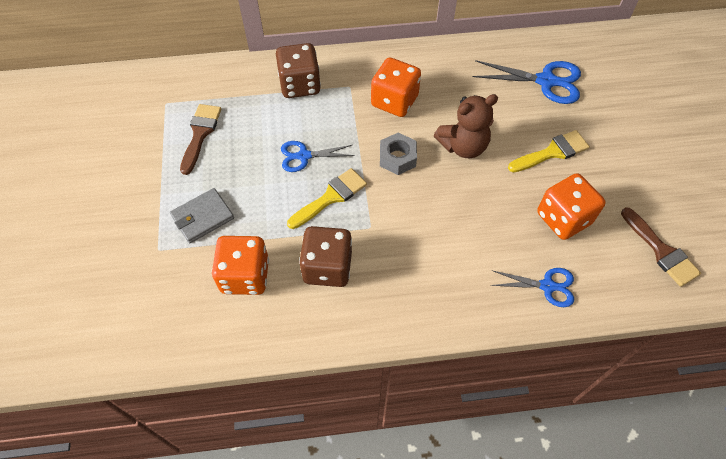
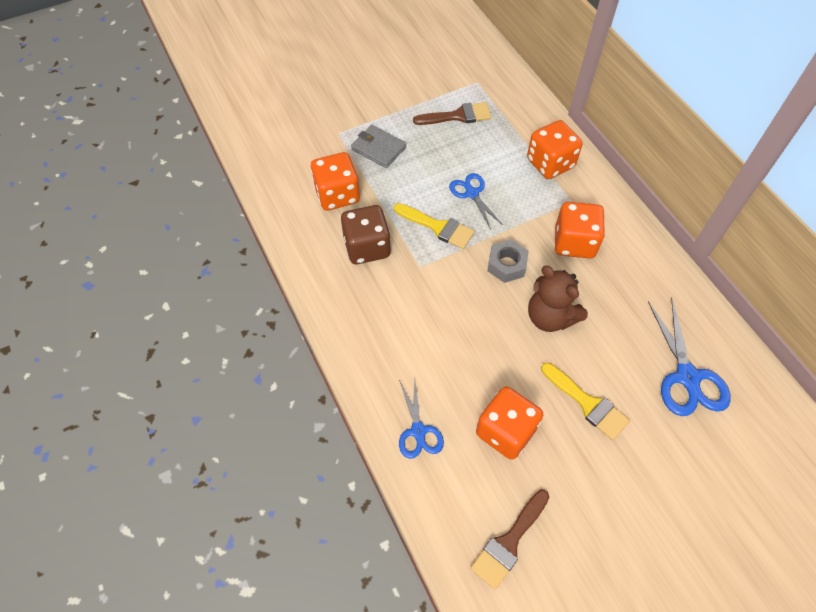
camera: 70 degrees right, 0 degrees up
(300, 85) = (550, 163): brown dice -> orange dice

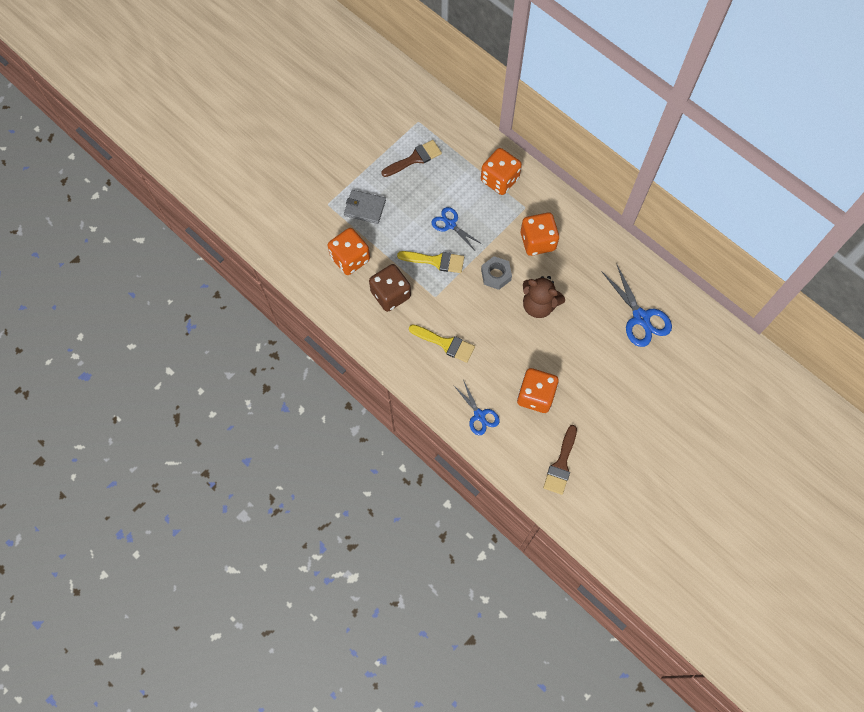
camera: 20 degrees left, 10 degrees up
(587, 404) = (582, 358): yellow brush -> yellow brush (445, 343)

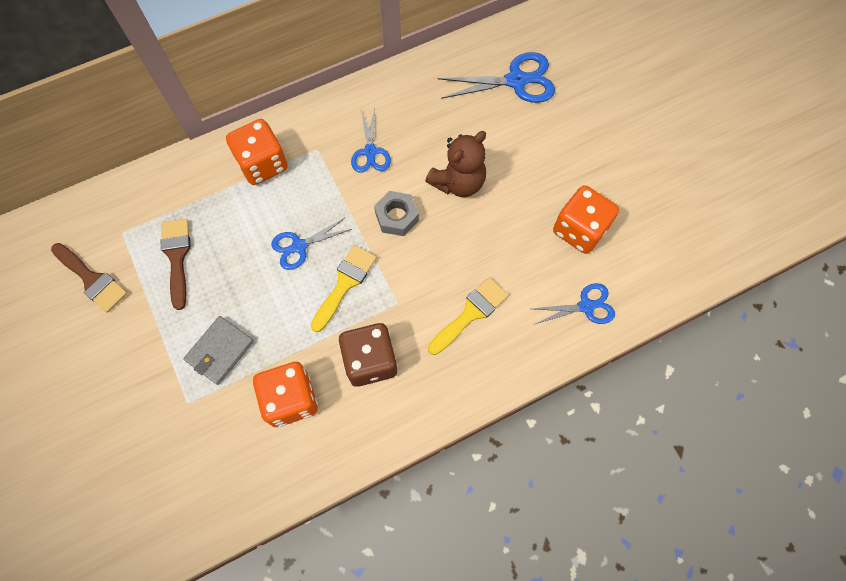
camera: 70 degrees left, 0 degrees up
(537, 241) = (370, 152): orange dice -> blue scissors
(561, 464) = (678, 233): brown brush -> brown brush (92, 279)

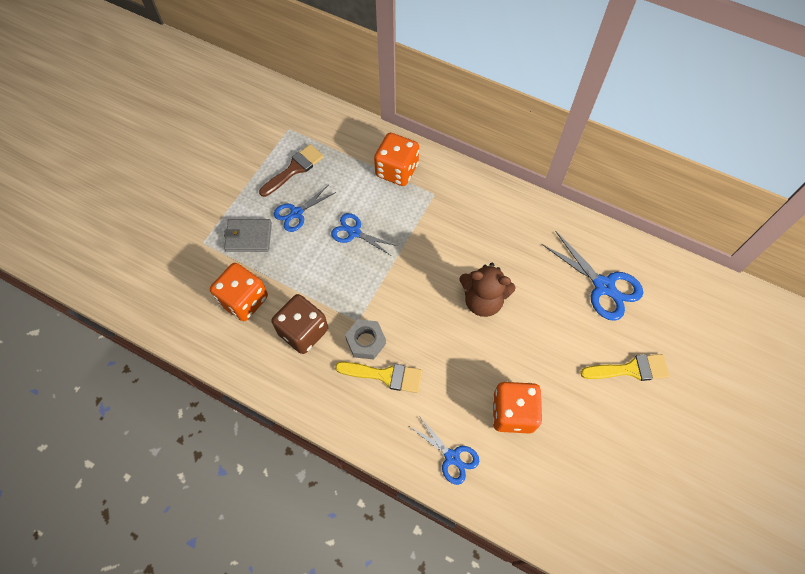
camera: 55 degrees right, 5 degrees down
(92, 279) = (247, 136): brown brush -> none
(345, 283) = (348, 278): yellow brush -> yellow brush (630, 369)
(370, 152) = (459, 228): blue scissors -> blue scissors (296, 213)
(396, 217) = (423, 278): grey nut -> grey nut (366, 341)

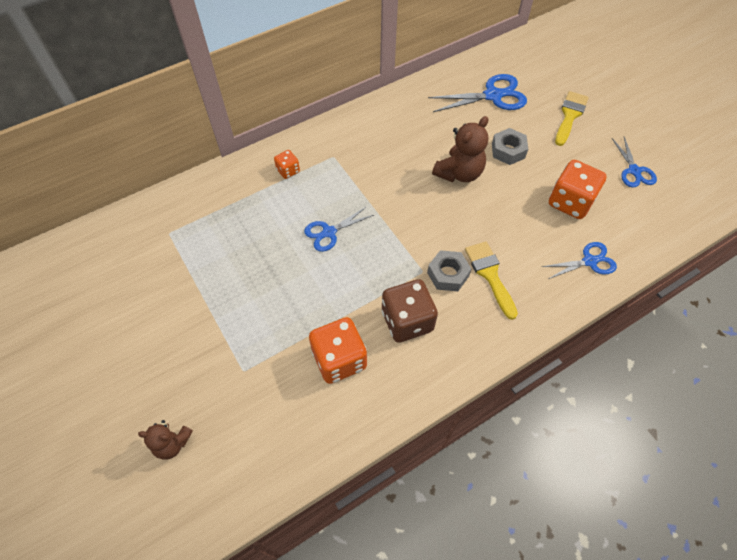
camera: 60 degrees left, 5 degrees down
(130, 232) = (172, 443): none -> brown teddy bear
(248, 236) = (268, 323): grey wallet -> none
(294, 169) = (220, 249): brown brush -> none
(296, 213) = (272, 269): blue scissors -> blue scissors (634, 171)
(385, 375) = (490, 275): yellow brush -> yellow brush turned 60 degrees counterclockwise
(397, 170) = (288, 171): orange dice -> orange dice, size x0.51
(540, 330) = (508, 151): none -> grey nut

